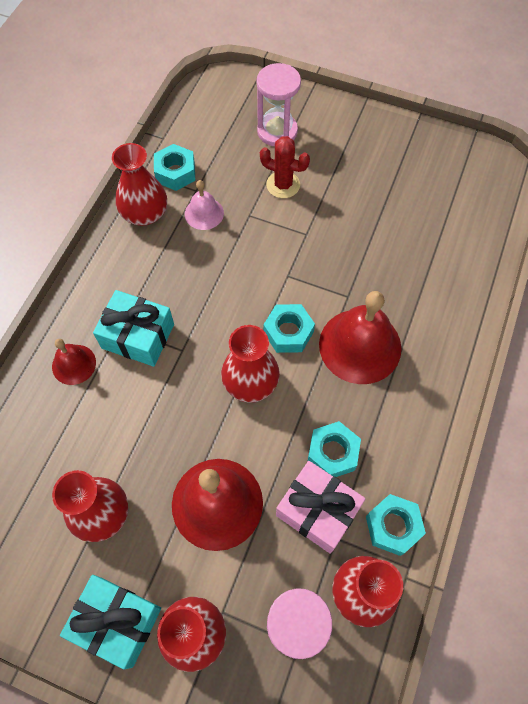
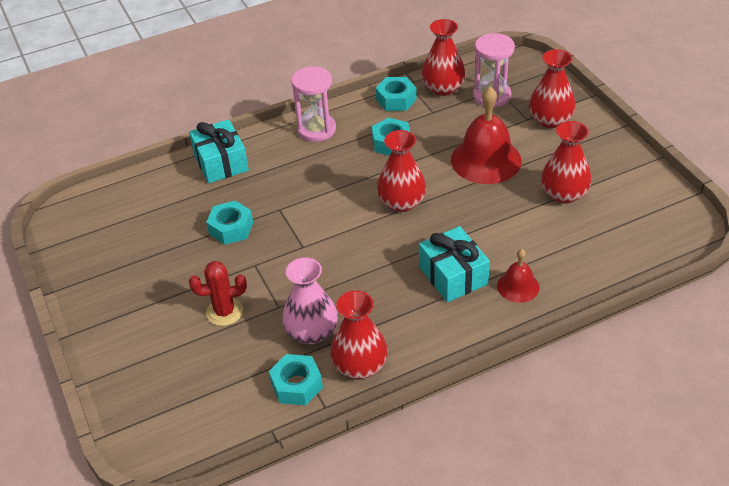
camera: 135 degrees left, 20 degrees down
(117, 621) = (592, 146): turquoise gift -> turquoise gift (221, 162)
(204, 213) = (312, 332): pink bell -> pink vase
(277, 131) = (170, 361): pink hourglass -> pink hourglass (316, 129)
(283, 185) = (224, 312): red cactus -> red cactus turned 75 degrees counterclockwise
(288, 332) = (344, 213): turquoise nut -> turquoise nut (231, 228)
(318, 510) = (430, 126): pink gift -> none
(360, 346) = (308, 179): red bell -> none

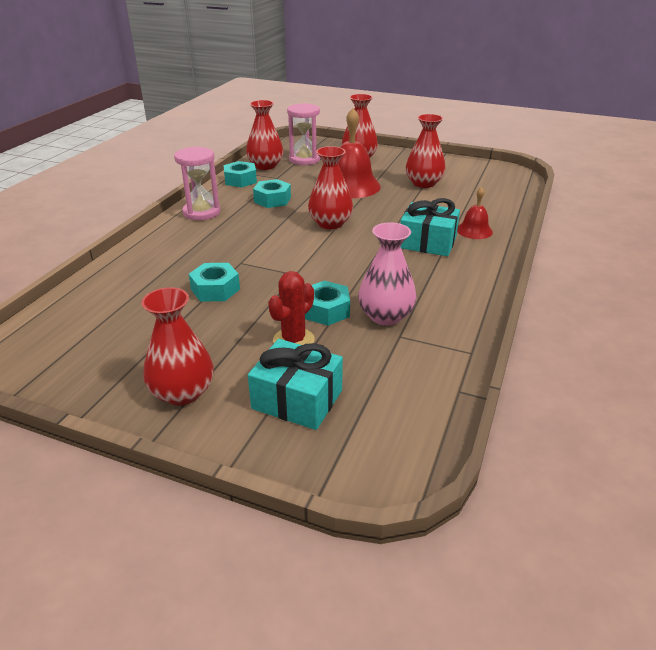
camera: 45 degrees left, 10 degrees down
(221, 162) = (143, 257): turquoise gift -> turquoise gift (297, 399)
(296, 385) = (429, 352): turquoise nut -> turquoise nut (326, 310)
(360, 365) = (453, 316): red vase -> red vase (182, 392)

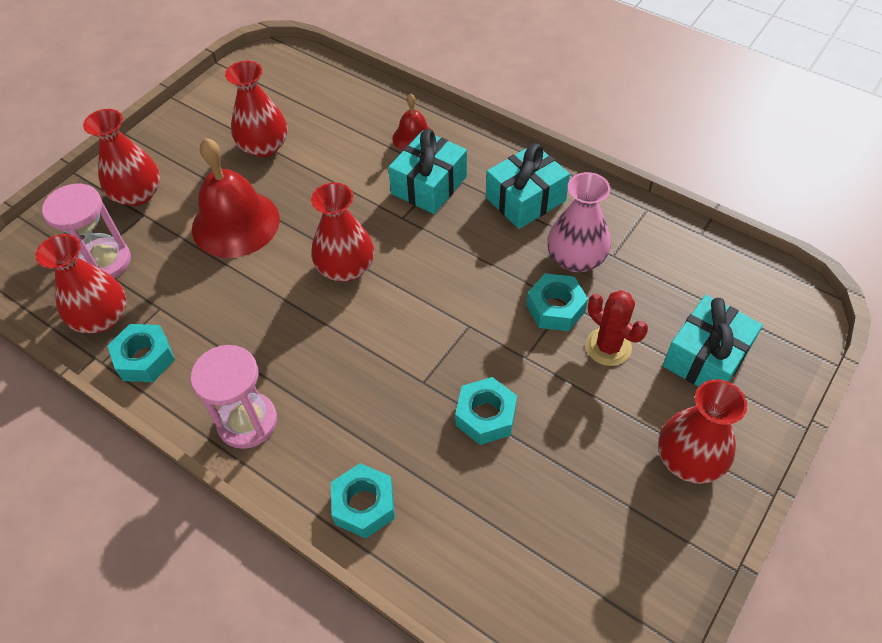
camera: 75 degrees left, 20 degrees up
(272, 200) = (241, 323): turquoise nut -> turquoise nut (364, 505)
(440, 285) = (525, 199): none -> turquoise gift

